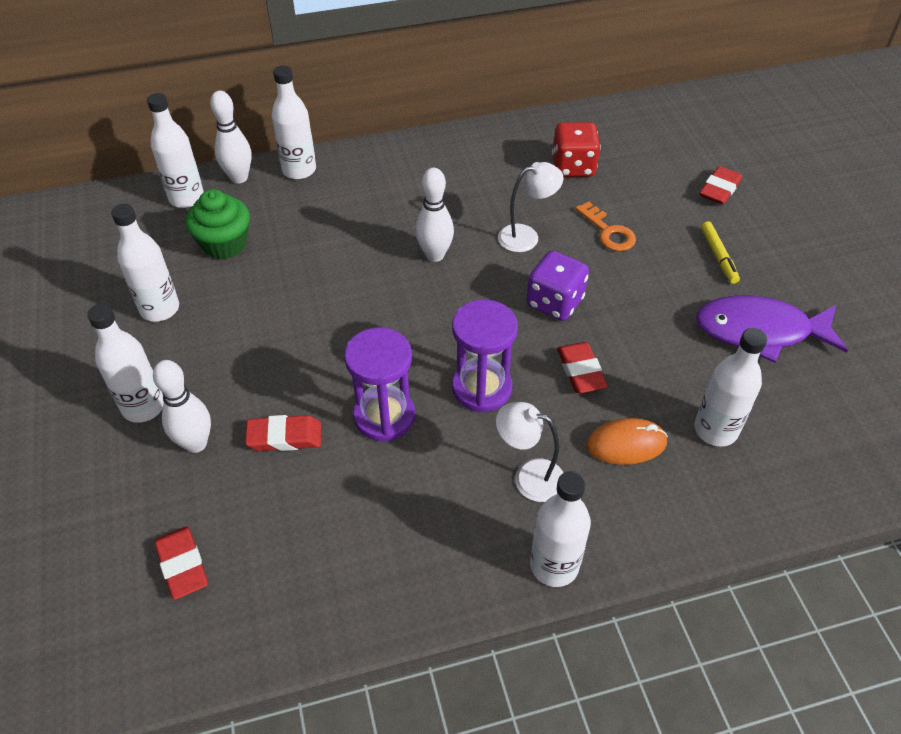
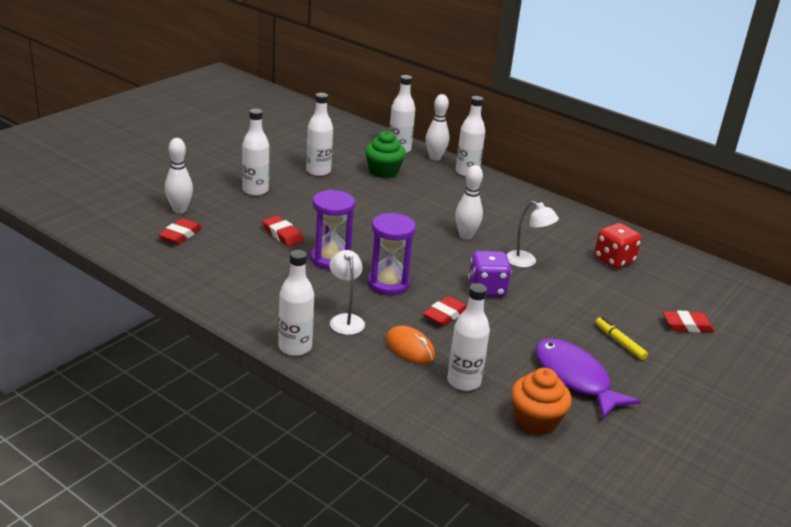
camera: 50 degrees right, 20 degrees down
(196, 443) = (250, 212): white bowling pin -> white bowling pin (179, 210)
(608, 232) = (576, 291): orange key -> none
(718, 256) = (619, 342): yellow marker -> yellow marker turned 105 degrees clockwise
(814, 408) = (536, 421): none -> orange cupcake

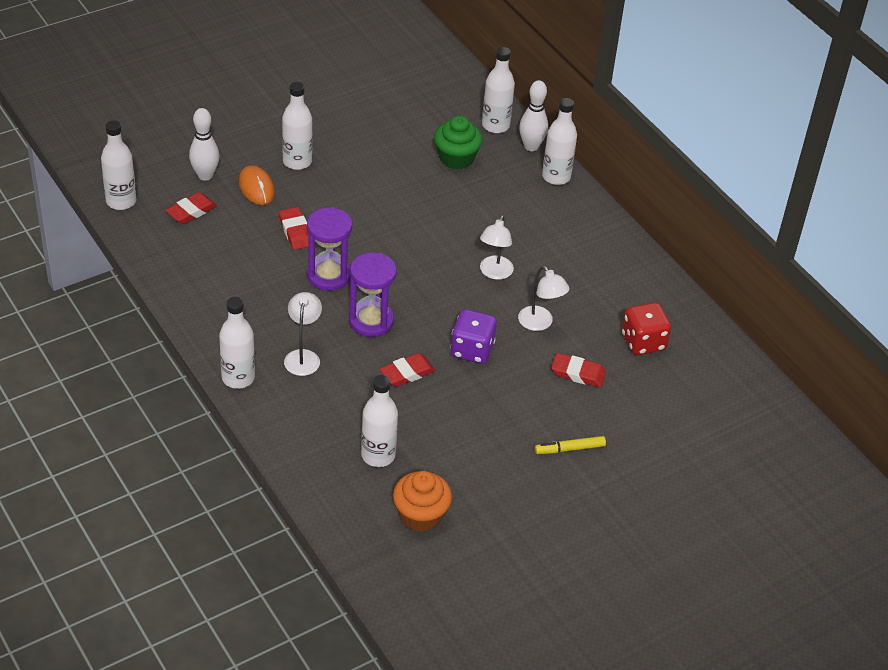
camera: 20 degrees right, 15 degrees up
(318, 171) = (381, 144): white bottle -> white bottle (121, 201)
(410, 348) = (347, 405): orange mouse -> orange mouse (256, 188)
(466, 236) = (494, 273): white bowling pin -> white lamp
(574, 379) = (491, 479): purple fish -> none
(619, 342) = (569, 449): yellow marker -> yellow marker turned 90 degrees counterclockwise
(687, 325) = (661, 446): red eraser -> red eraser (578, 373)

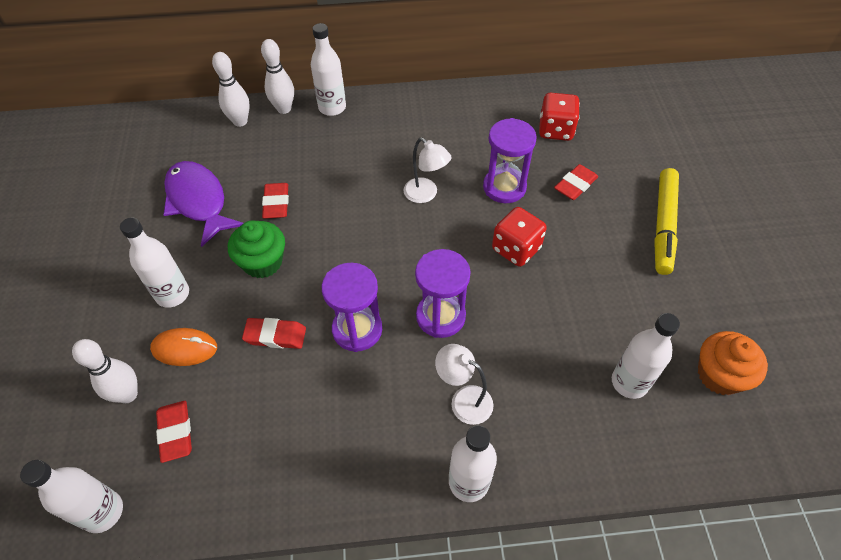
camera: 60 degrees left, 10 degrees up
(392, 138) = (199, 201): none -> purple fish
(407, 373) = (525, 313): red eraser -> red eraser (276, 203)
(456, 158) = (261, 164): green cupcake -> green cupcake (262, 262)
(472, 350) = (516, 249): purple dice -> red dice
(495, 125) = (240, 121): white bottle -> white bowling pin
(540, 323) = (504, 187): white lamp -> purple hourglass
(569, 449) = (663, 225): yellow marker -> yellow marker, size x1.86

